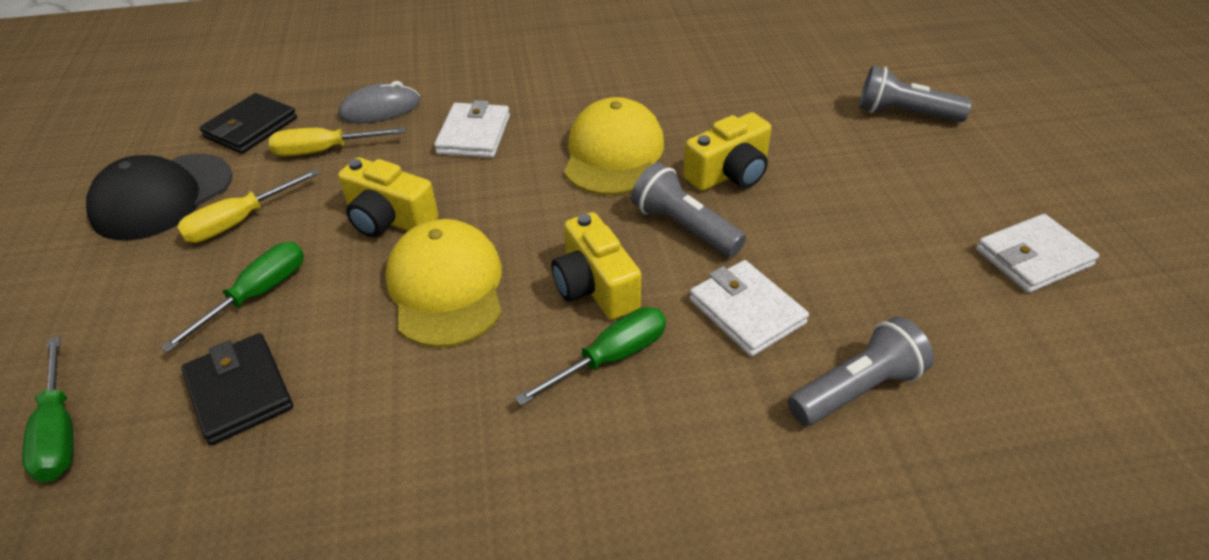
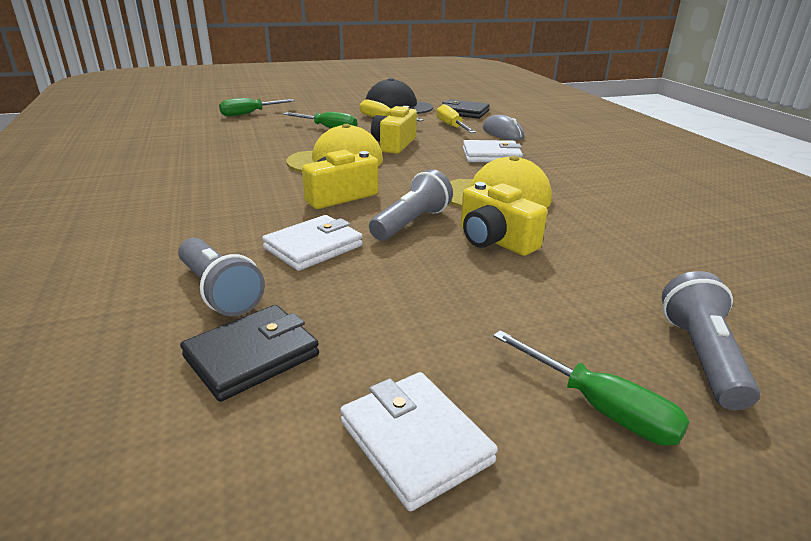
camera: 80 degrees right, 15 degrees down
(239, 392) = (264, 133): black wallet -> black wallet (252, 356)
(611, 358) = (272, 203): green screwdriver -> green screwdriver (600, 407)

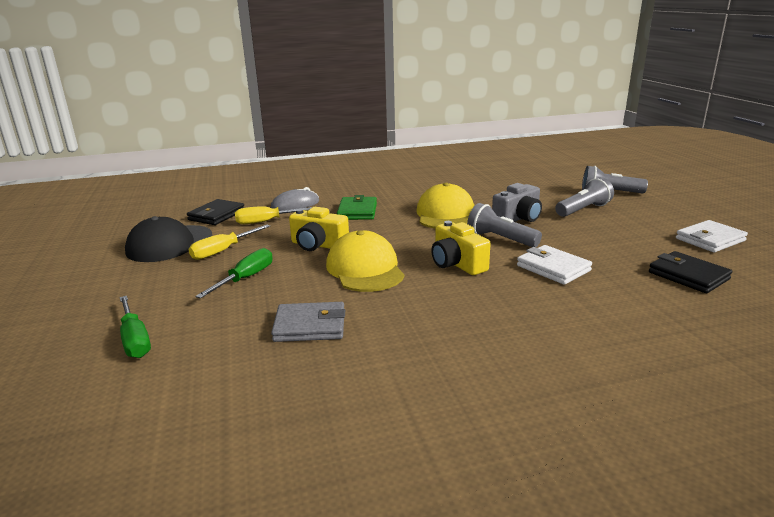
camera: 85 degrees left, 5 degrees down
(219, 291) = (633, 293): grey flashlight -> grey flashlight (583, 210)
(240, 148) = (310, 326): none -> grey wallet
(491, 155) = (357, 211): white wallet -> green wallet
(495, 240) = (518, 218): yellow camera -> grey camera
(600, 407) = (658, 210): green screwdriver -> none

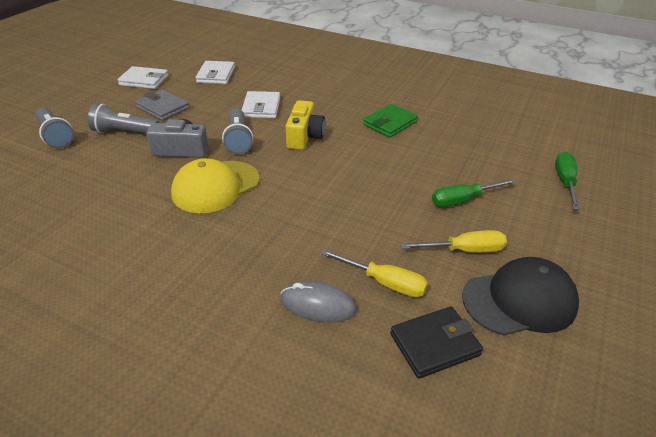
camera: 140 degrees left, 15 degrees up
(310, 326) = (447, 141): grey wallet -> grey wallet (162, 108)
(318, 245) = (371, 208): yellow camera -> none
(357, 211) = (275, 241): green wallet -> green wallet (390, 123)
(365, 269) = (367, 163): yellow cap -> none
(688, 276) = (216, 75): black wallet -> white wallet

